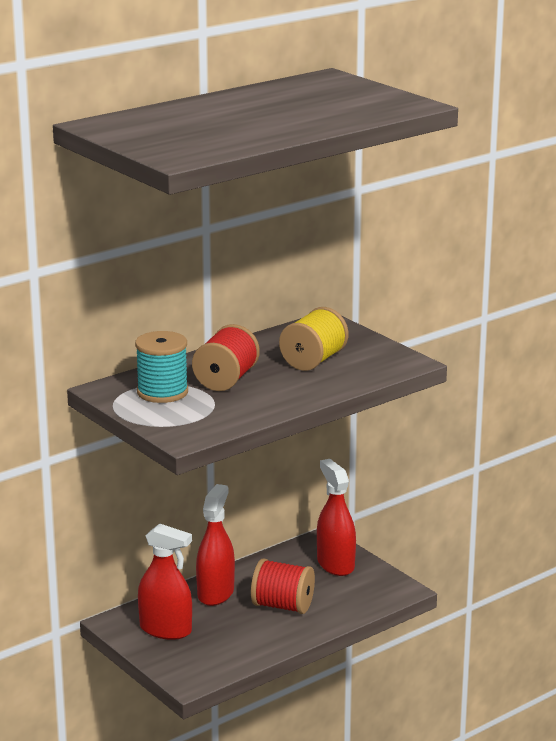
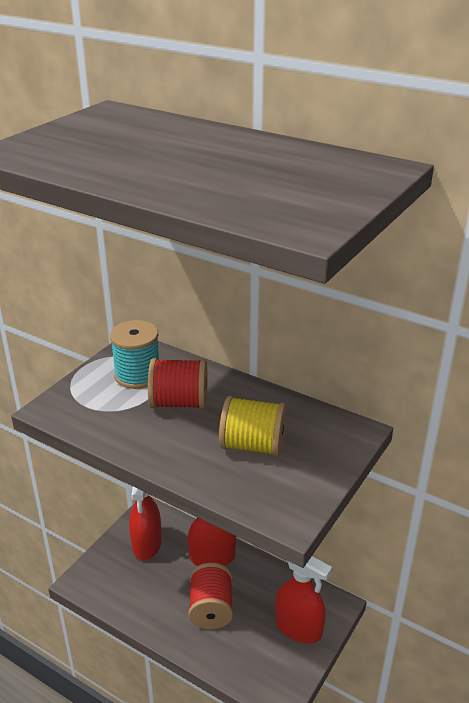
camera: 70 degrees right, 10 degrees up
(335, 564) = (298, 628): red spray bottle -> red spray bottle turned 75 degrees clockwise

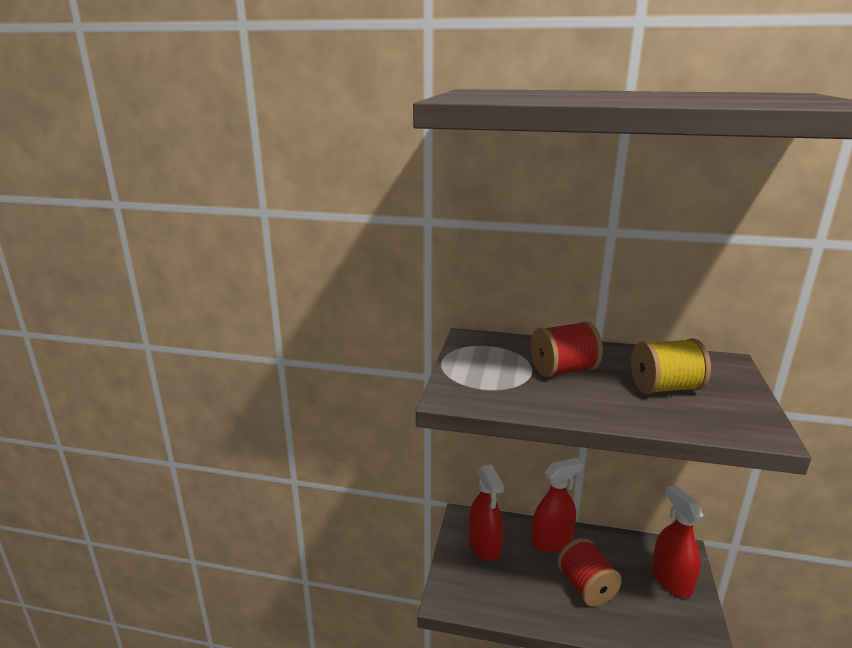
camera: 20 degrees left, 10 degrees down
(137, 375) = (501, 357): turquoise spool -> none
(298, 628) = (671, 580): red spray bottle -> red spray bottle turned 120 degrees counterclockwise

